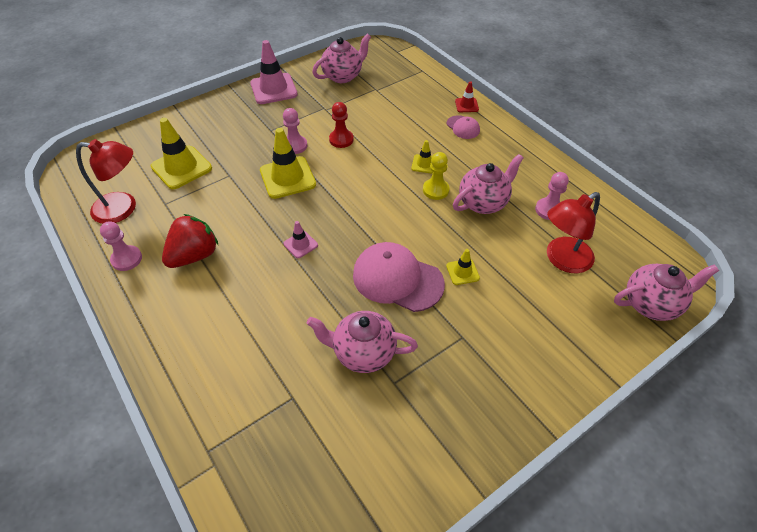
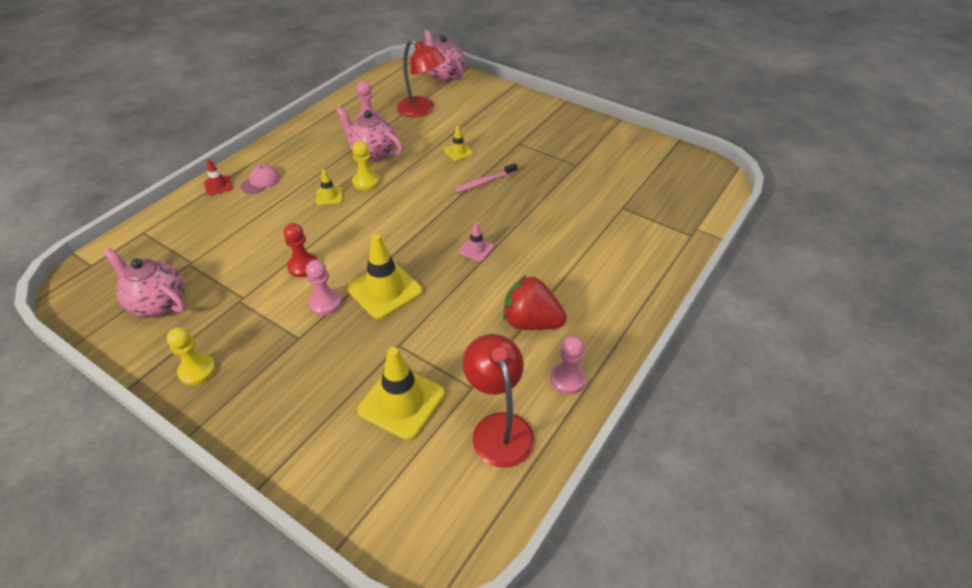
camera: 110 degrees left, 5 degrees down
(273, 89) = (197, 370): pink traffic cone -> yellow pawn
(363, 352) = (563, 184): pink teapot -> none
(397, 279) = (484, 182): pink cap -> pink toothbrush

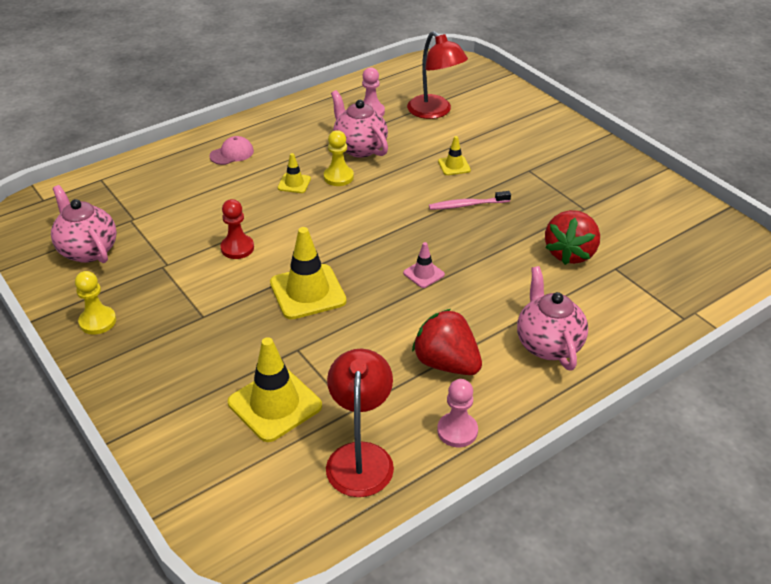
camera: 20 degrees right, 5 degrees down
(218, 185) = (189, 148): red traffic cone -> none
(325, 303) = (243, 289): pink pawn -> none
(444, 75) = (479, 77): pink teapot -> pink teapot (548, 344)
(583, 203) = (570, 253): none -> red strawberry

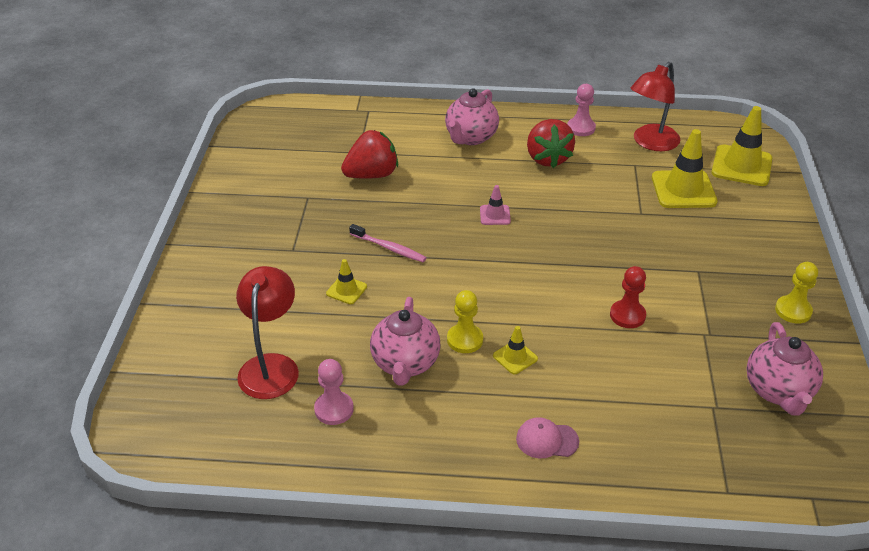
camera: 140 degrees left, 0 degrees up
(308, 292) = (598, 247): yellow traffic cone -> yellow traffic cone (741, 166)

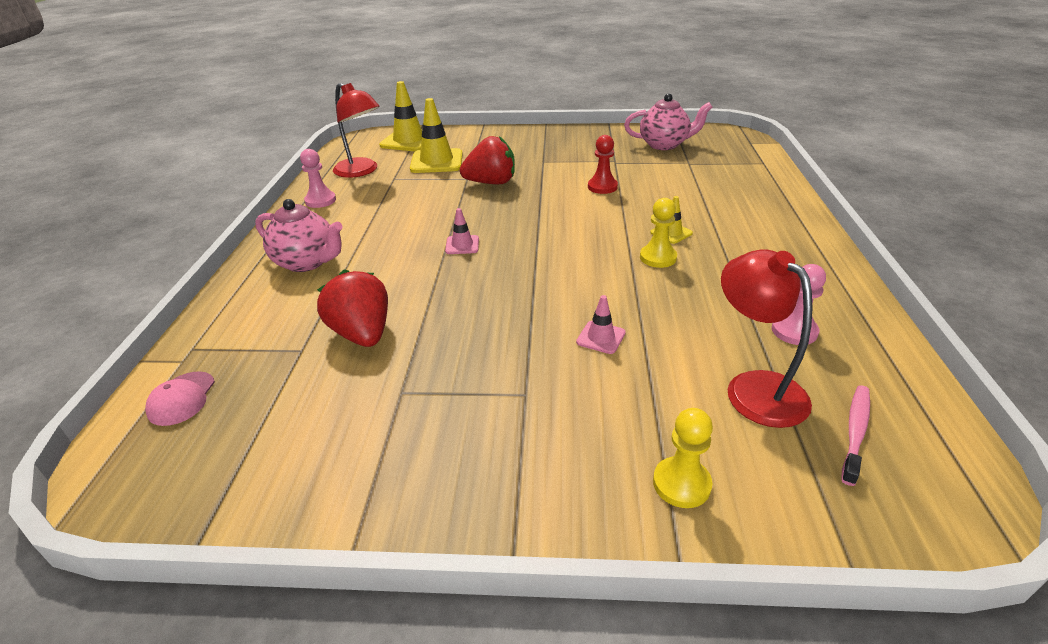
camera: 90 degrees left, 5 degrees down
(271, 366) = (755, 387): red lamp -> red lamp turned 60 degrees clockwise
(346, 290) = (601, 337): yellow traffic cone -> pink traffic cone
(389, 248) = (519, 310): pink toothbrush -> pink toothbrush (855, 432)
(405, 364) = (705, 289): pink teapot -> none
(547, 158) = (368, 217): red strawberry -> red strawberry (491, 183)
(547, 440) = (759, 219): pink cap -> pink cap (182, 398)
(793, 311) = (582, 136): yellow pawn -> yellow pawn (681, 484)

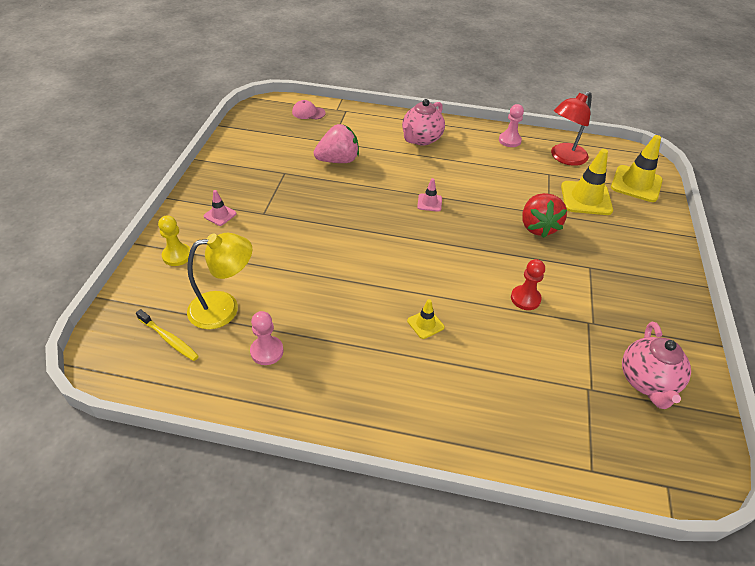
camera: 95 degrees right, 10 degrees up
(362, 334) = (338, 160): red strawberry -> pink strawberry
(601, 337) = (299, 251): pink traffic cone -> pink traffic cone (220, 215)
(658, 257) = (386, 304): yellow pawn -> none
(755, 387) = (224, 307): red lamp -> yellow lamp
(855, 432) = (169, 339): pink toothbrush -> yellow toothbrush

